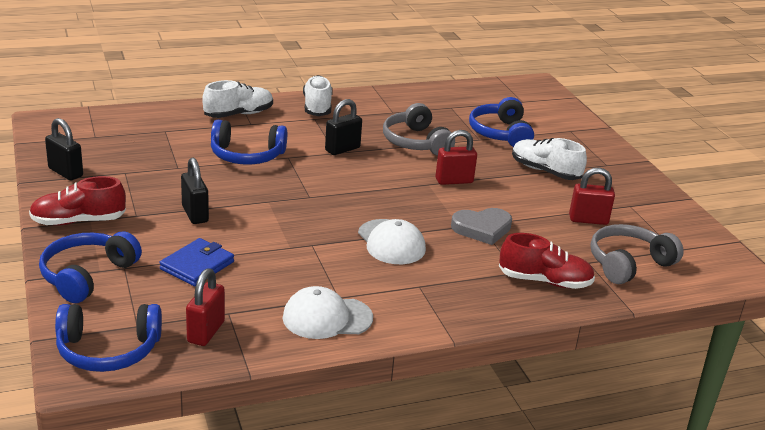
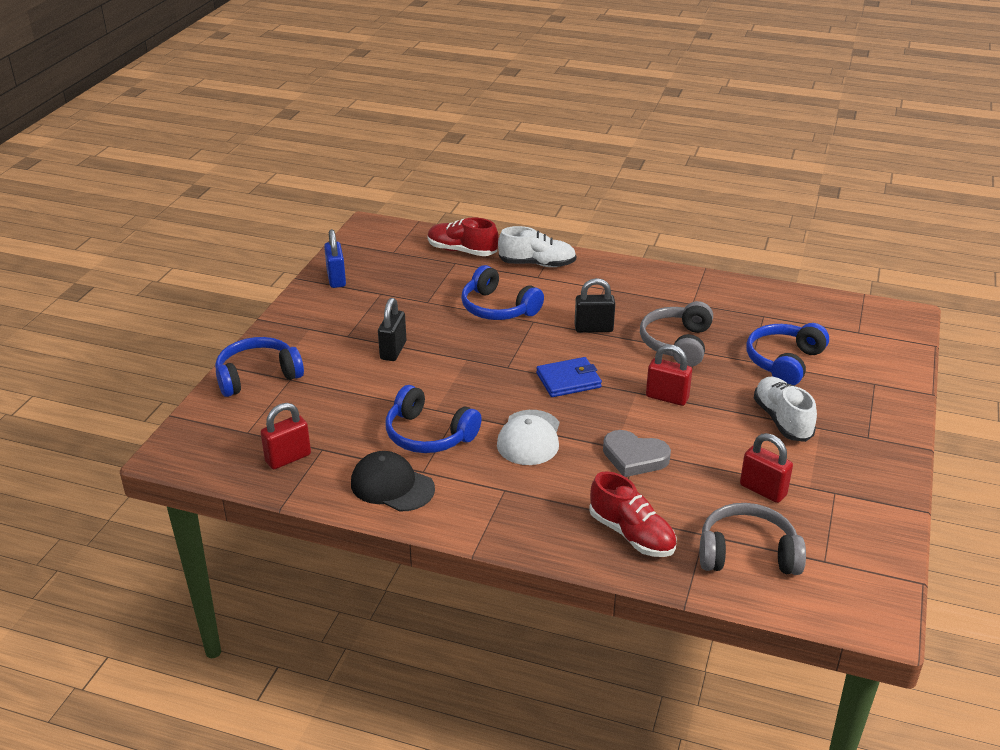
camera: 40 degrees right, 5 degrees up
(65, 172) = (336, 279): black padlock -> blue padlock
(78, 221) = (300, 326): red shoe -> red shoe (462, 251)
(108, 350) = (207, 444): blue headphones -> blue headphones (428, 435)
(197, 265) = (344, 398): blue wallet -> blue wallet (568, 380)
(317, 107) = (621, 276): white shoe -> none
(327, 318) = (392, 486): white cap -> black cap

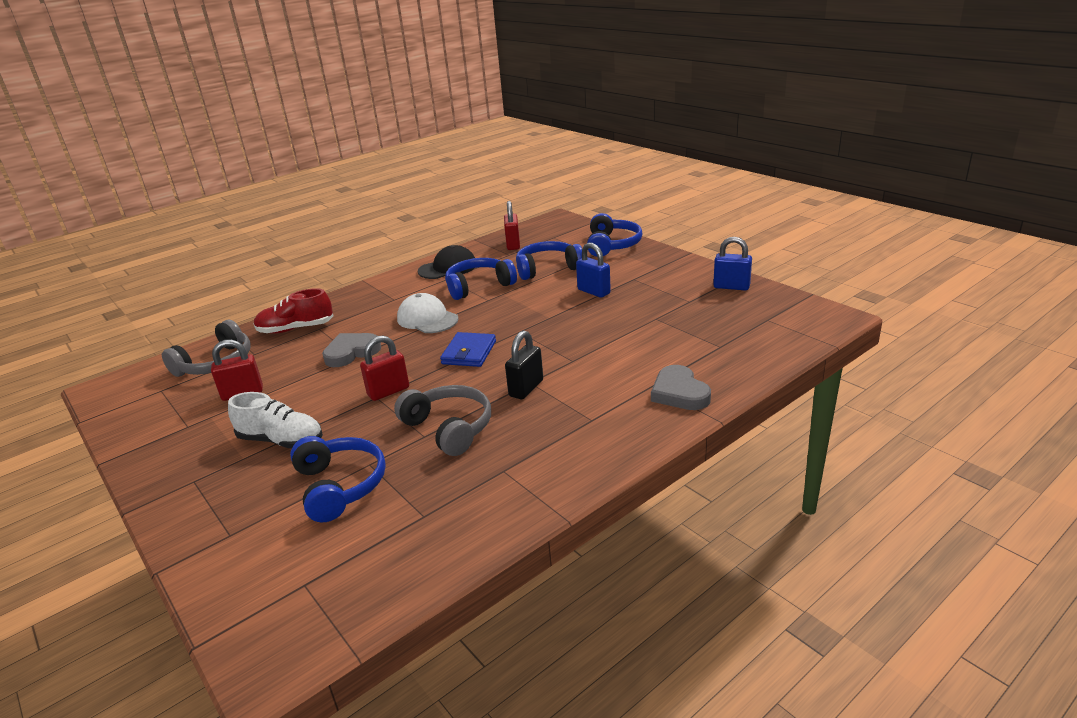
camera: 125 degrees right, 5 degrees down
(393, 350) = (594, 291): black padlock -> blue padlock
(462, 251) = (743, 355): red shoe -> none
(498, 308) = (612, 348): blue headphones -> blue headphones (547, 268)
(537, 264) = (679, 393): white shoe -> grey heart

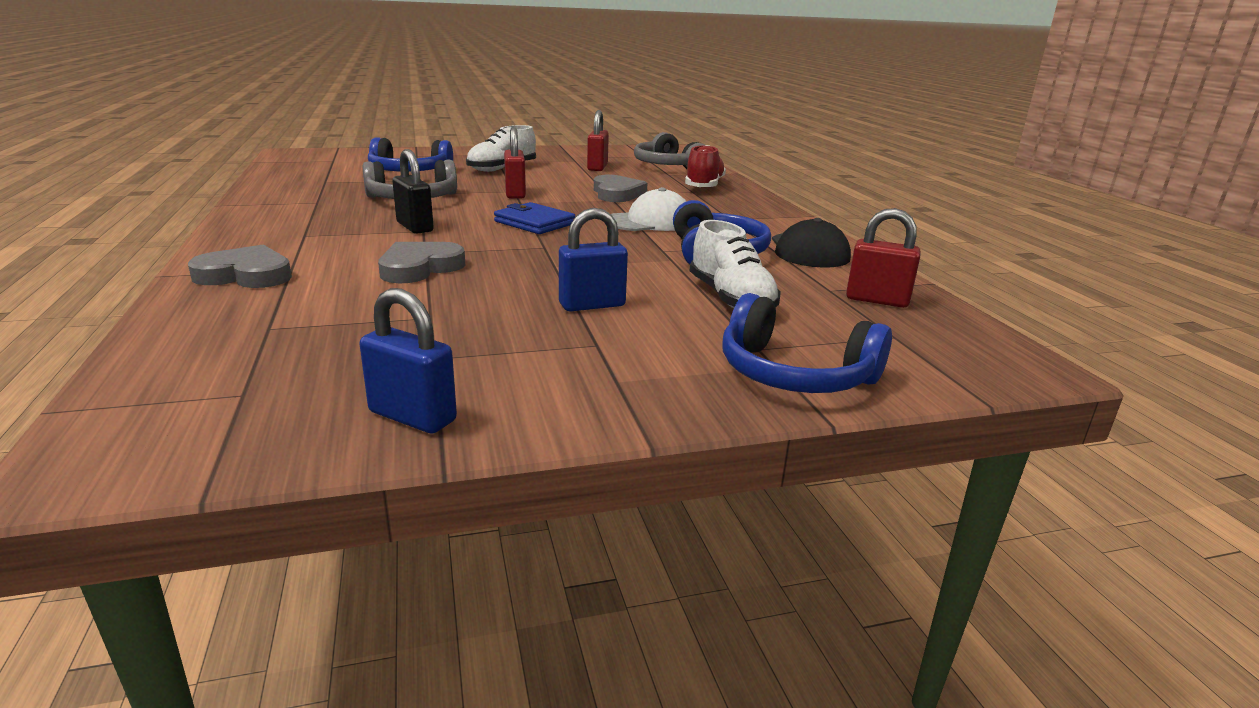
camera: 110 degrees right, 5 degrees down
(547, 268) = (731, 299): blue headphones -> white shoe
(600, 349) = (419, 268): none -> grey heart
(731, 287) = (412, 416): blue padlock -> blue padlock turned 75 degrees clockwise

